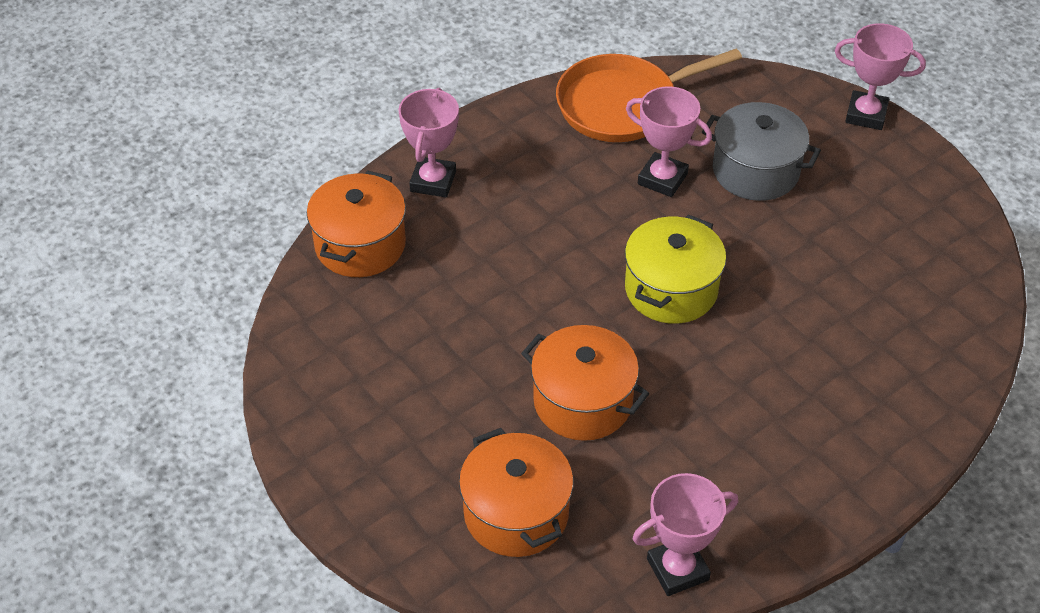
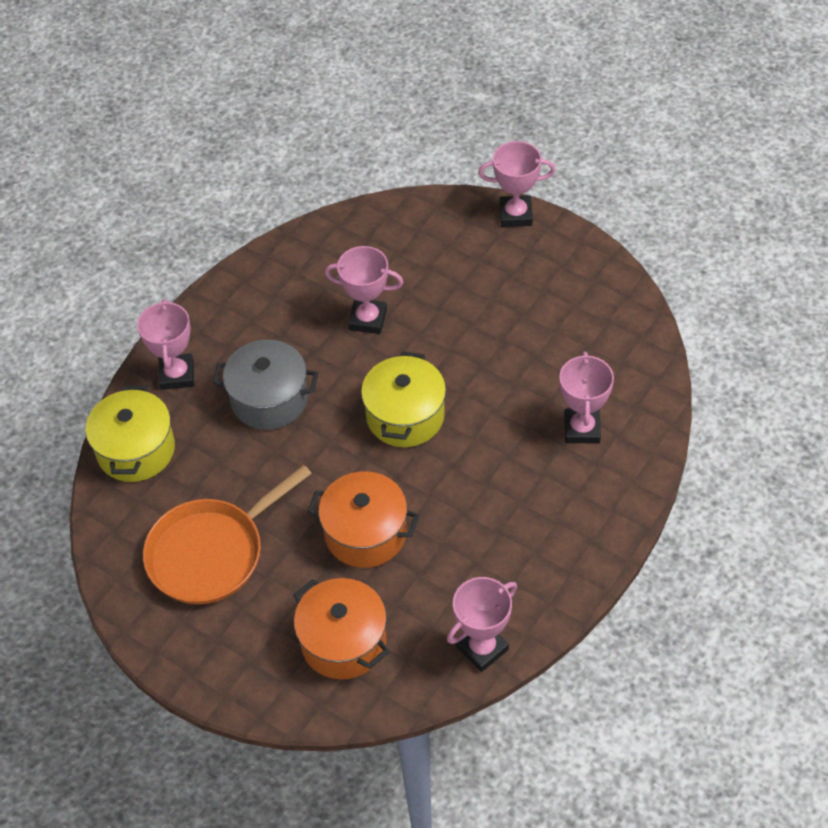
camera: 15 degrees left, 5 degrees up
(360, 245) = (136, 450): orange pot -> yellow pot
(623, 104) = (313, 259): orange pan -> orange pan (211, 553)
(755, 171) = (441, 291): grey pot -> grey pot (269, 399)
(875, 358) = (582, 429): none -> pink trophy

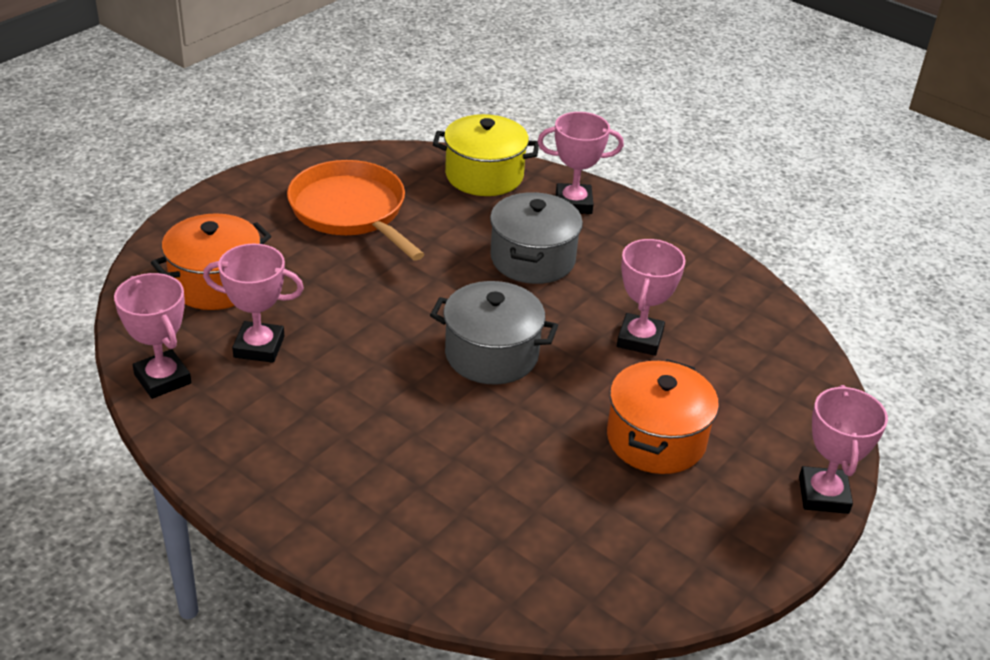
camera: 90 degrees right, 15 degrees down
(365, 533) = (340, 310): orange pot -> orange pot (656, 439)
(405, 416) = (491, 354): yellow pot -> grey pot
(582, 429) = (440, 509): pink trophy -> pink trophy (259, 347)

